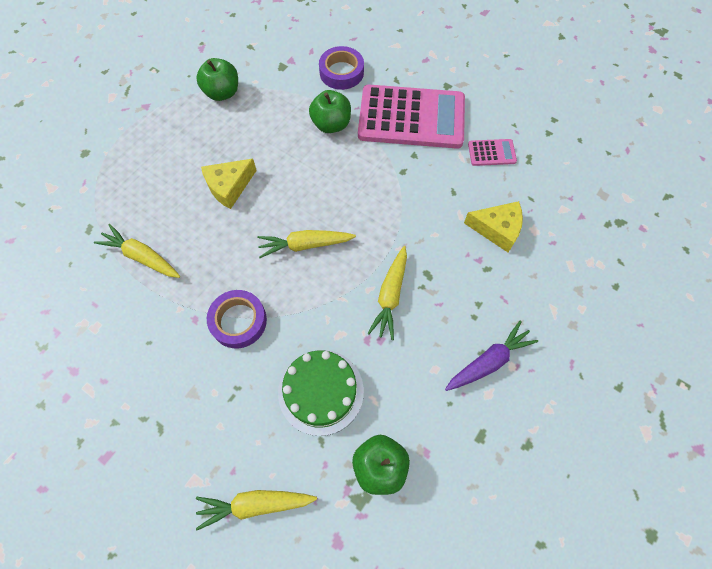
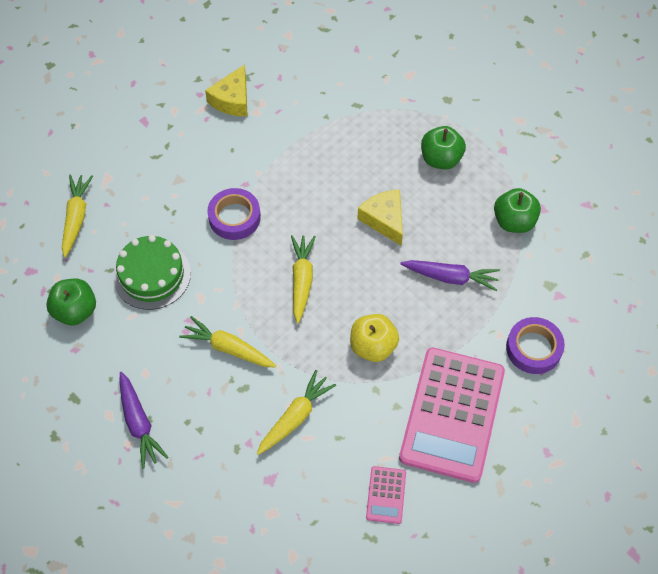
camera: 100 degrees right, 5 degrees down
(141, 256) = (318, 145): yellow carrot -> yellow carrot (295, 417)
(284, 131) = (451, 277): none -> purple carrot
(331, 124) = (453, 325): green apple -> green apple (441, 159)
(363, 178) = (373, 346): none -> yellow apple
(497, 229) = (281, 472): yellow cheese -> yellow cheese (232, 100)

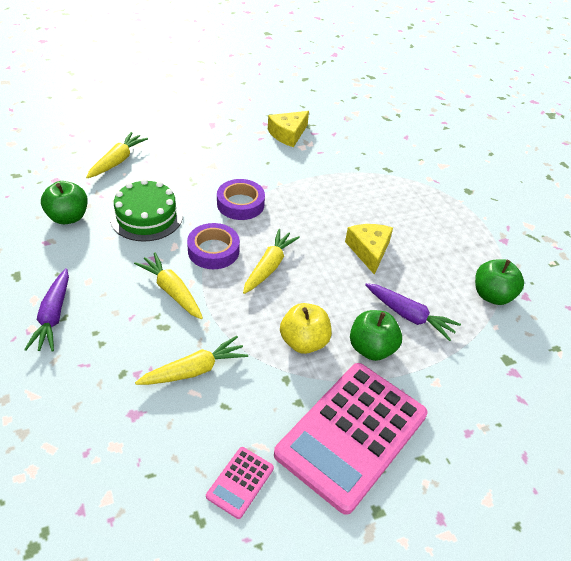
camera: 20 degrees right, 15 degrees down
(441, 159) = (443, 227): green apple -> green apple (371, 348)
(533, 348) = (467, 409): purple tape -> purple tape (213, 250)

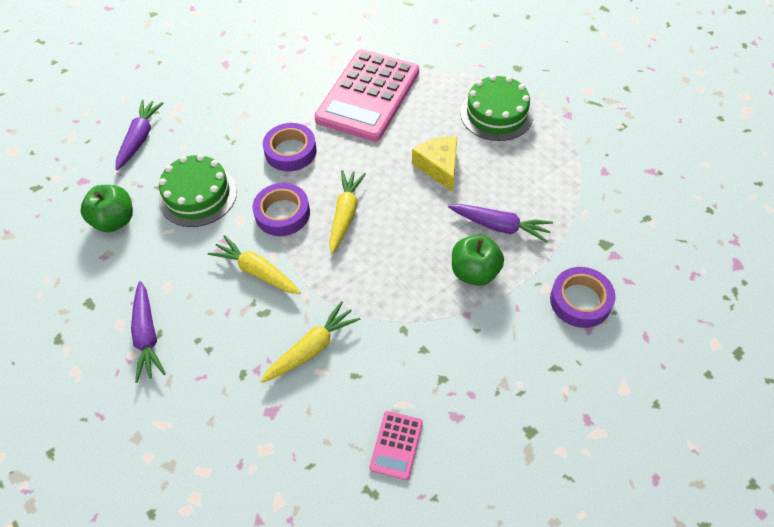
camera: 10 degrees left, 10 degrees up
(117, 161) = (140, 138): yellow carrot -> purple carrot
(288, 134) = (311, 53): yellow cheese -> none
(304, 342) = (407, 285): yellow apple -> none
(352, 434) = (484, 365): pink calculator -> pink calculator (368, 96)
(437, 222) = (496, 114): none -> green cake
(467, 404) = (580, 301): none -> purple tape
(492, 295) = (572, 180): green apple -> none

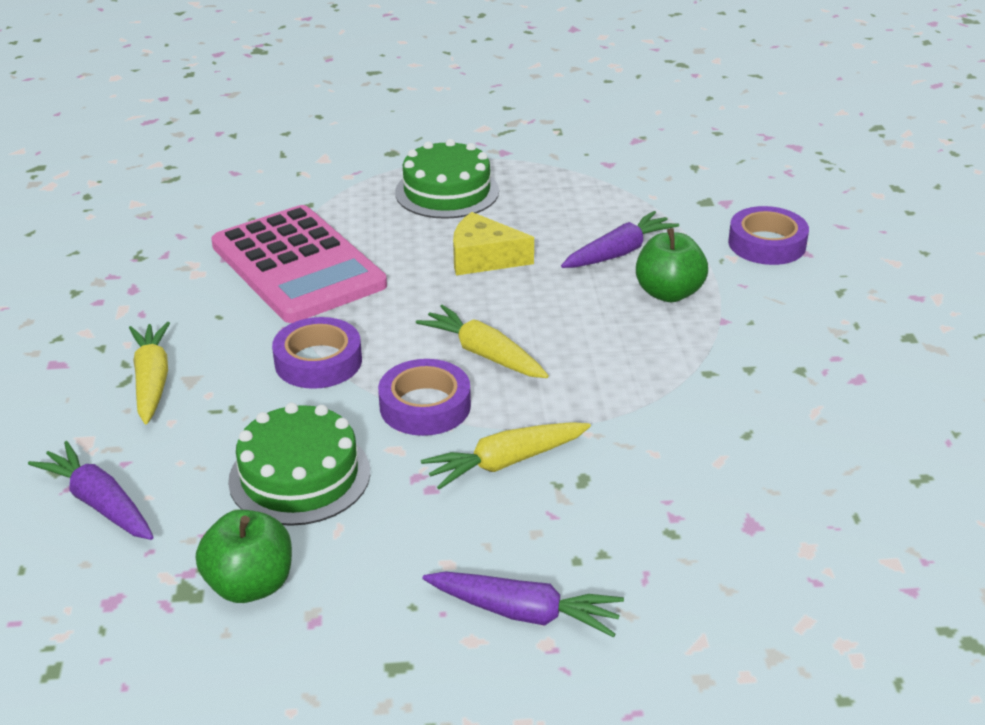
camera: 60 degrees left, 20 degrees down
(312, 348) = (678, 455): yellow carrot -> yellow carrot (152, 381)
(396, 445) = (869, 436): pink calculator -> none

